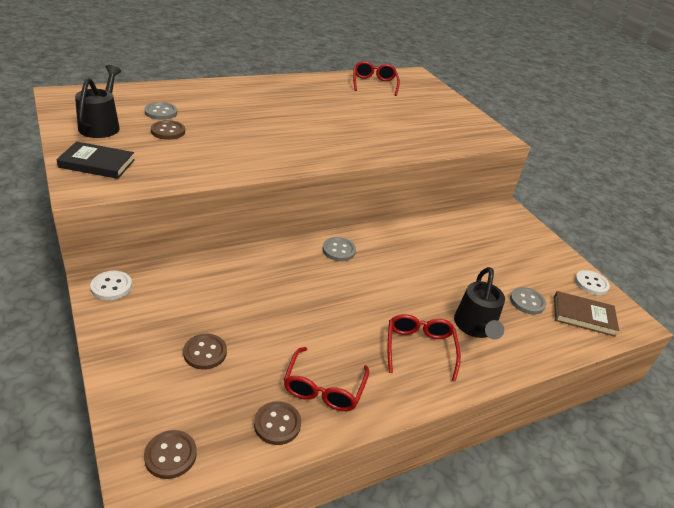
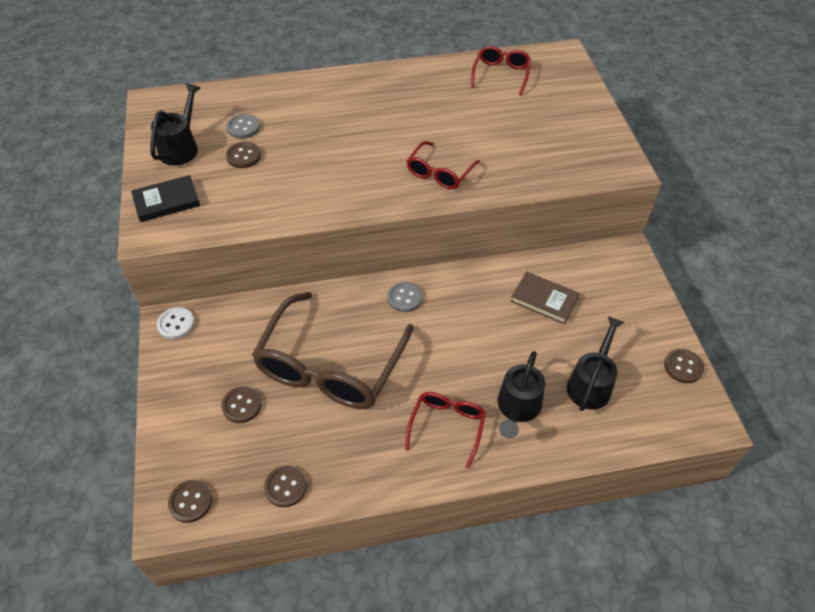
camera: 20 degrees right, 15 degrees up
(97, 163) = (166, 201): black book -> black book turned 45 degrees counterclockwise
(288, 309) = (330, 366): none -> brown glasses
(324, 388) = (338, 457): red glasses -> red glasses (439, 173)
(527, 302) = (591, 383): grey button -> black watering can
(583, 316) = (651, 408): brown book -> brown book (544, 299)
(591, 284) = (683, 367): white button -> brown button

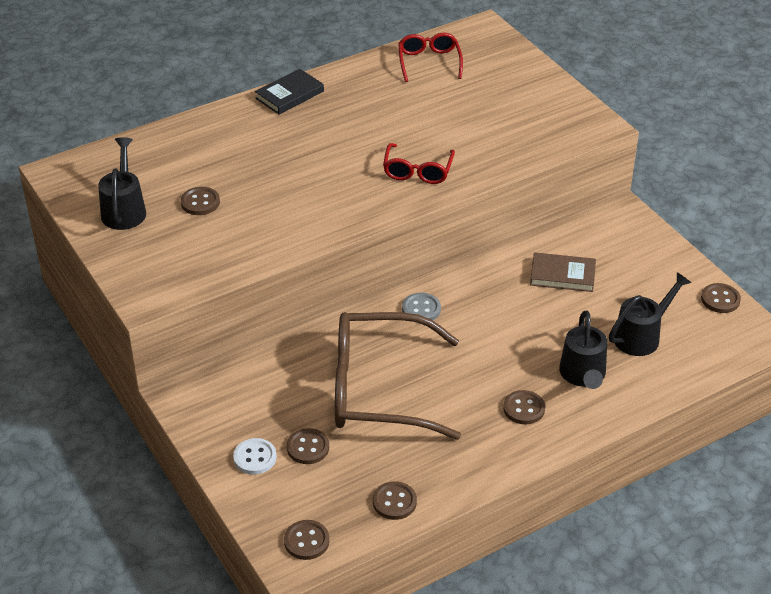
camera: 20 degrees left, 10 degrees down
(166, 201) = (144, 264): black book -> black book (289, 95)
(176, 324) = (190, 395): white button -> white button (255, 458)
(243, 127) = (181, 175): grey button -> none
(330, 366) = (379, 389): brown glasses -> brown glasses turned 90 degrees clockwise
(447, 426) = (524, 408): red glasses -> brown button
(591, 383) = (642, 336): black watering can -> black watering can turned 45 degrees clockwise

